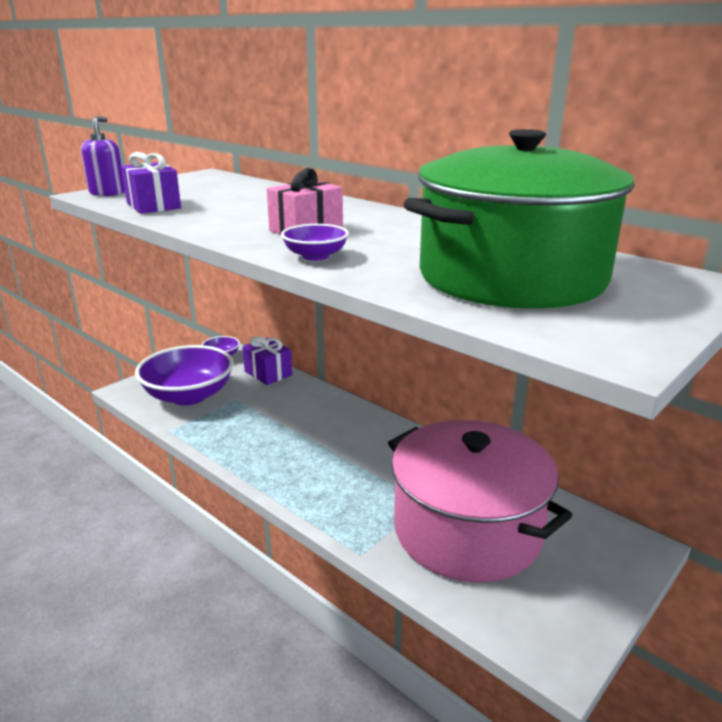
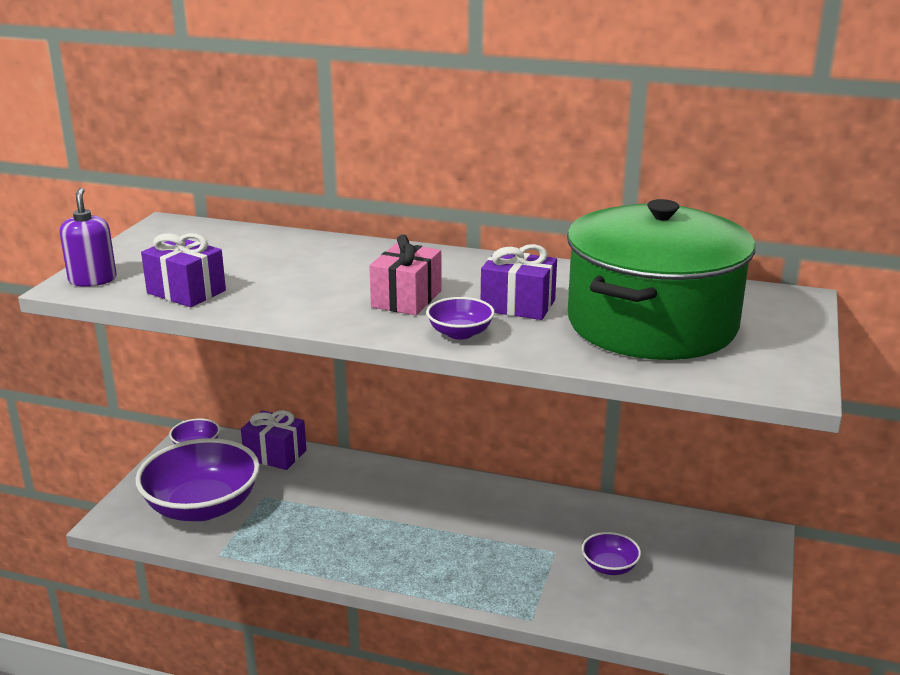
camera: 25 degrees left, 0 degrees up
(396, 246) = (518, 305): none -> purple gift
(467, 530) = (609, 567): pink pot -> purple bowl

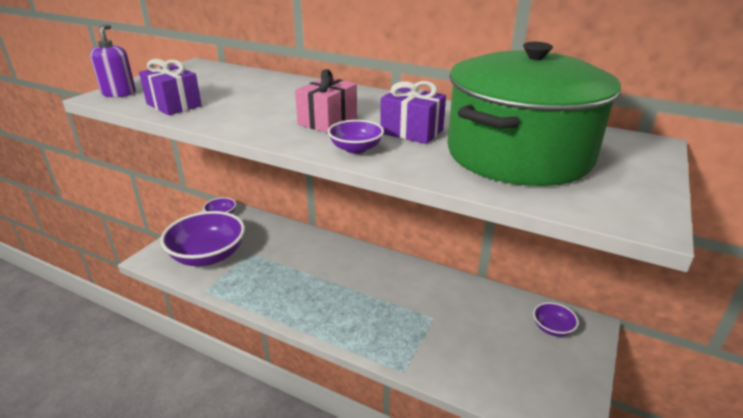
camera: 10 degrees right, 5 degrees up
(275, 455) = (267, 225): purple gift -> none
(609, 567) = (472, 336): purple bowl -> purple bowl (552, 328)

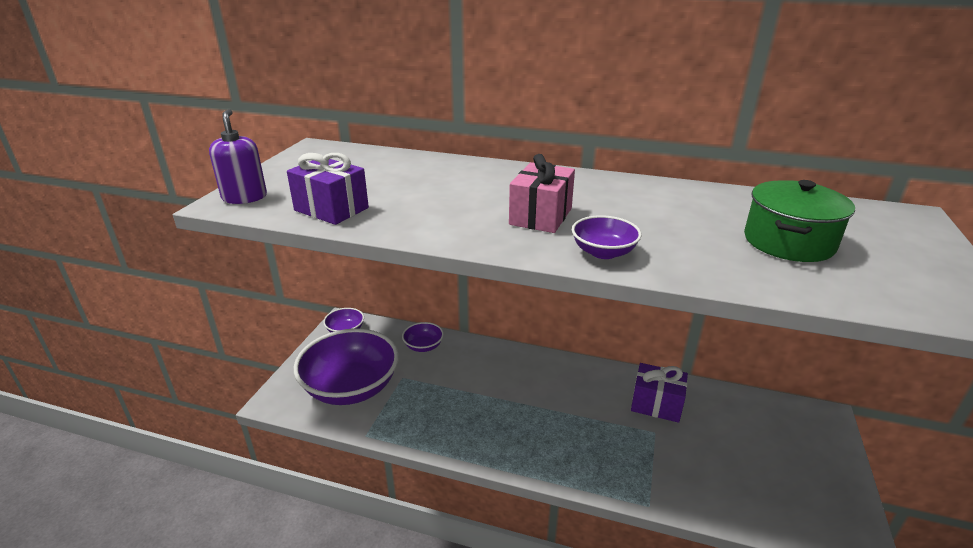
camera: 10 degrees left, 0 degrees up
(411, 132) = (649, 223): purple gift -> purple gift (656, 404)
(518, 154) = (788, 242): green pot -> green pot, size x0.51
(552, 328) = (787, 426): purple bowl -> purple bowl (423, 346)

